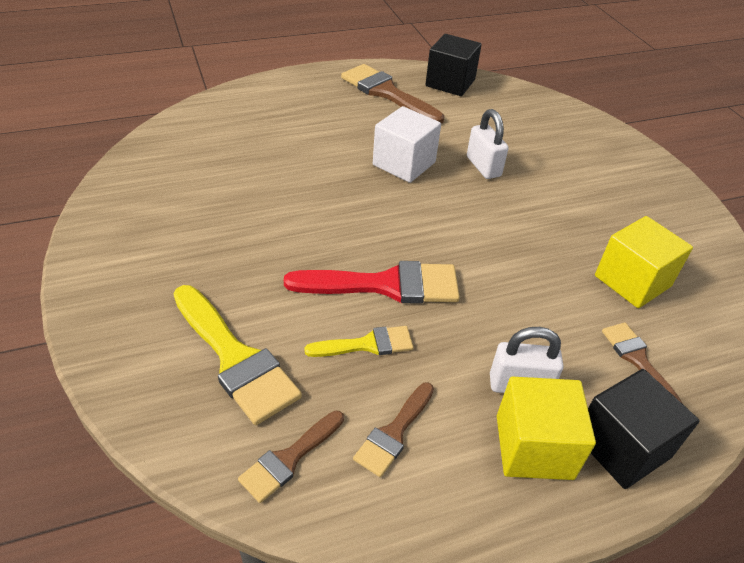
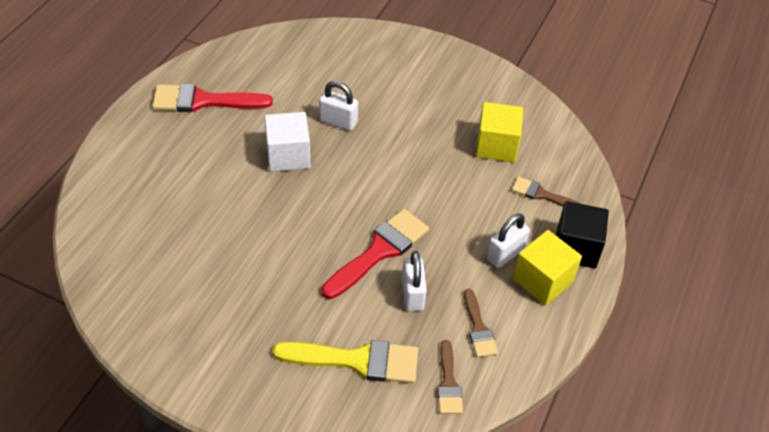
camera: 45 degrees left, 5 degrees up
(367, 344) = (412, 294): yellow brush -> white padlock
(387, 93) = (203, 101): brown brush -> red brush
(450, 83) = (236, 60): black cube -> none

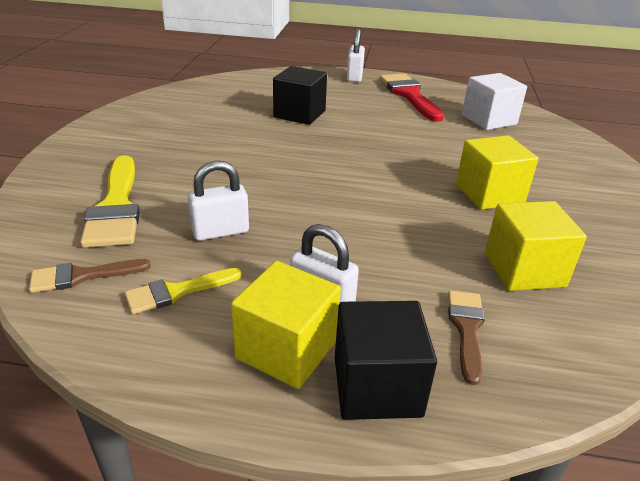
camera: 75 degrees right, 15 degrees down
(215, 198) = (299, 114): none -> black cube
(288, 155) = (377, 137): white cube -> white cube (489, 120)
(338, 121) = (448, 155): white padlock -> white padlock (354, 77)
(379, 251) = (277, 201): red brush -> none
(405, 123) = (489, 194): none -> yellow cube
(478, 328) = (177, 292): brown brush -> yellow brush

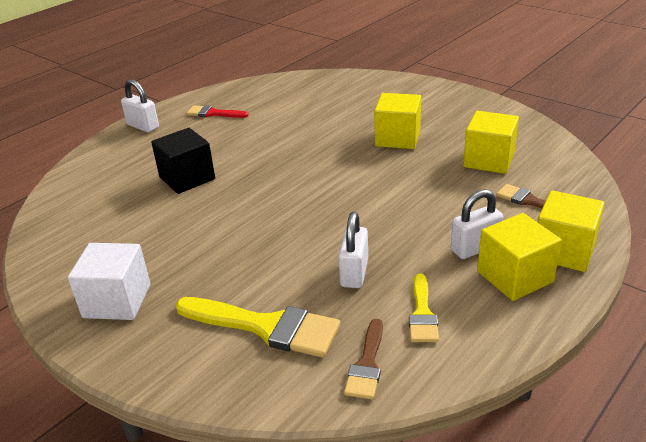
camera: 55 degrees left, 0 degrees up
(377, 386) = (563, 251): black cube -> yellow cube
(409, 95) = (213, 113): red brush -> red brush, size x0.57
(489, 120) = (294, 97): white cube -> white cube (117, 301)

